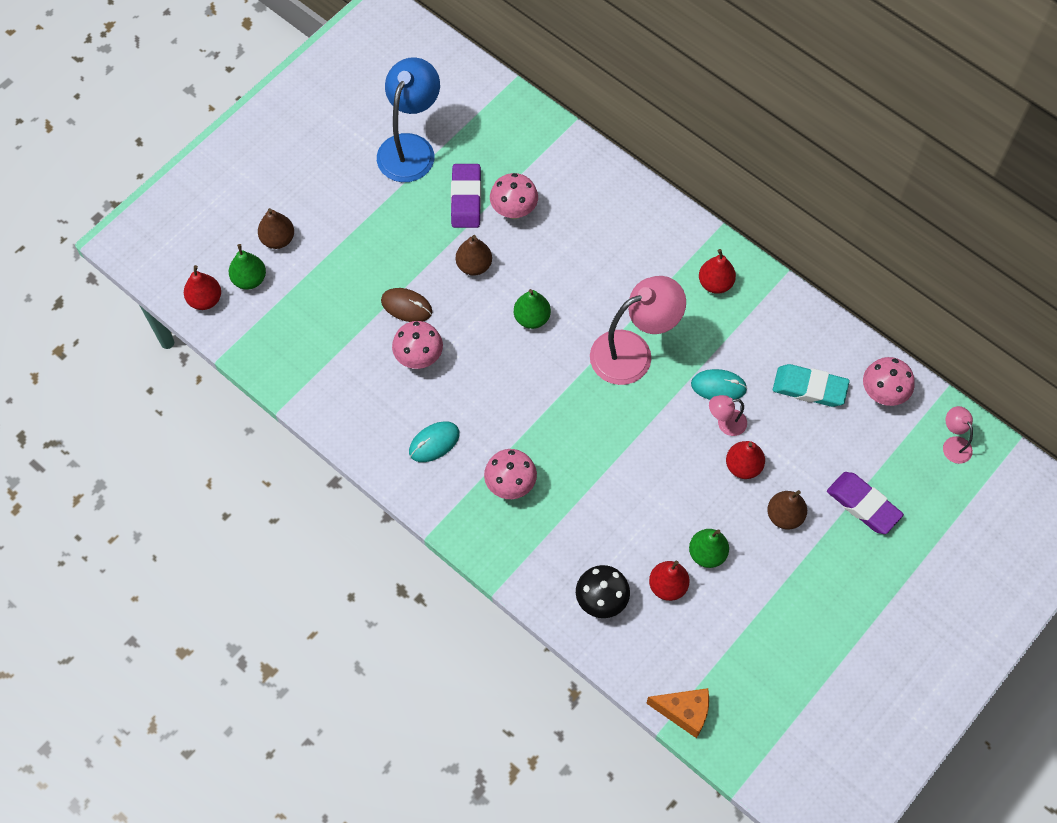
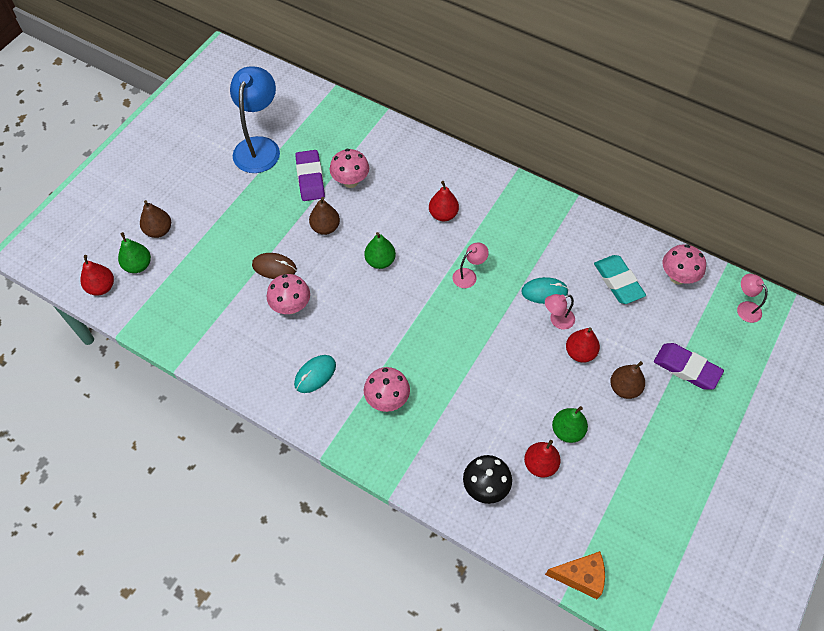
camera: 10 degrees left, 5 degrees down
(633, 352) = (468, 275): pink lamp -> pink lamp, size x0.47
(715, 283) = (523, 213): red pear -> red pear (443, 214)
(809, 388) = (618, 282): turquoise eraser -> turquoise eraser turned 60 degrees clockwise

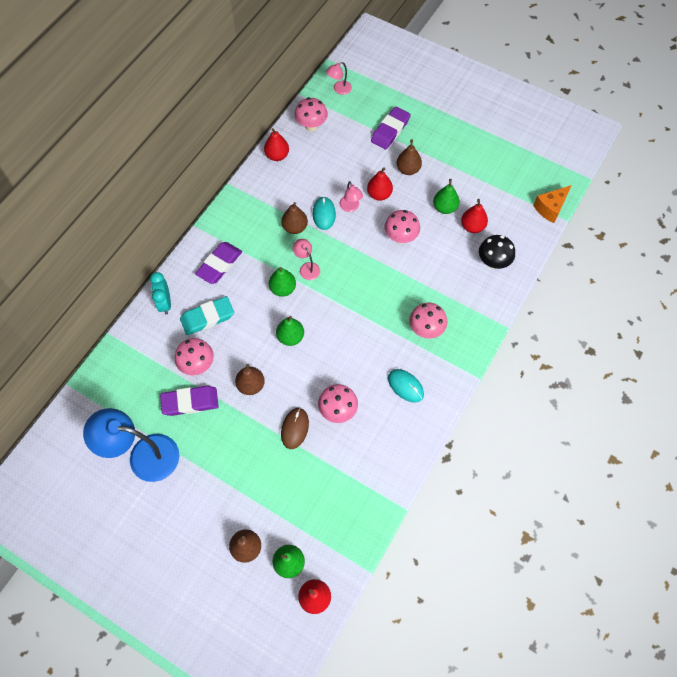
camera: 90 degrees left, 5 degrees up
(421, 150) = (165, 303): none -> turquoise clock
(440, 252) = (283, 289): none -> green pear
(443, 214) = (242, 286): red pear -> red pear (277, 155)
(469, 193) = (219, 265): none -> purple eraser
(516, 376) = (400, 237): none -> pink mushroom
(523, 262) = (295, 227): none -> brown pear
(580, 577) = (550, 208): orange cheese -> orange cheese turned 135 degrees counterclockwise
(618, 282) = (315, 164): turquoise eraser -> turquoise eraser (207, 317)

